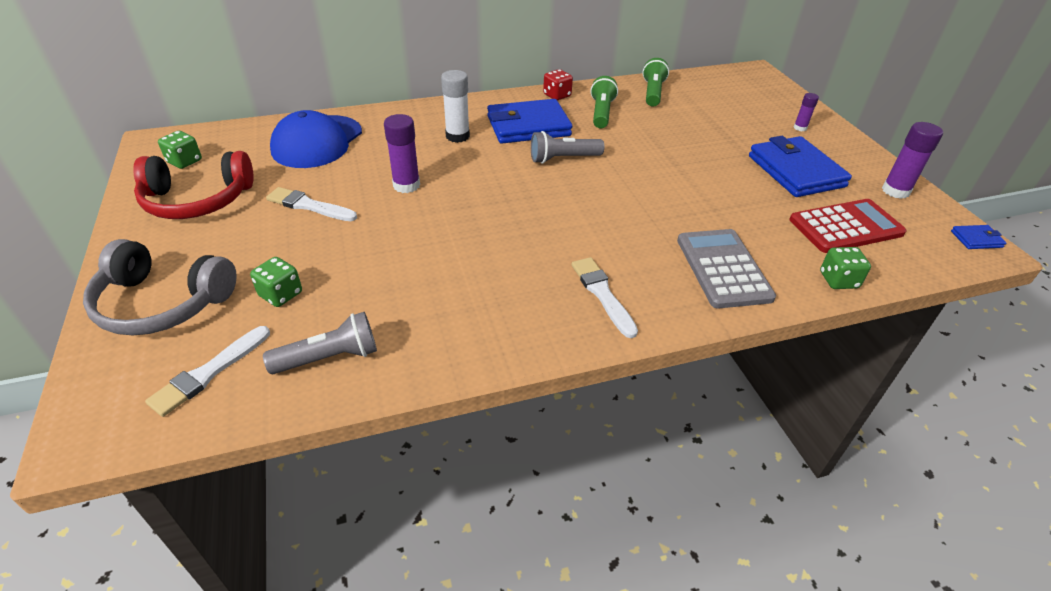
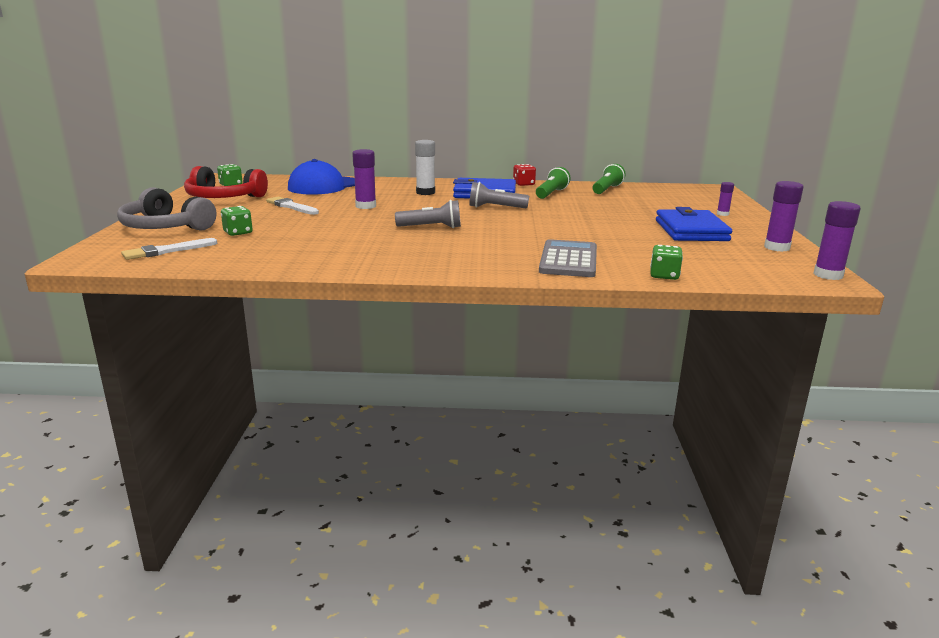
camera: 20 degrees right, 20 degrees down
(330, 357) = (243, 255): grey flashlight -> grey flashlight (431, 227)
(602, 294) = (458, 258): white brush -> none
(846, 227) = (704, 256): red calculator -> none
(976, 239) = (828, 275): blue wallet -> purple glue stick

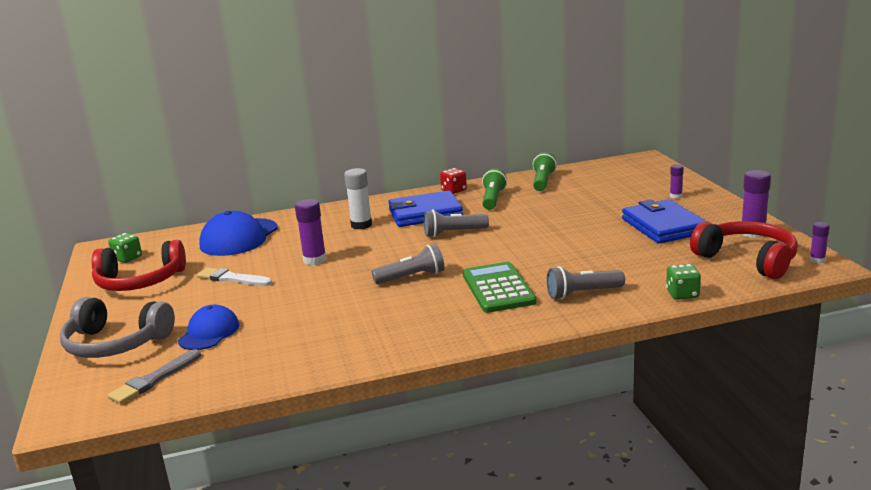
camera: 15 degrees left, 0 degrees up
(167, 251) = (154, 379): white brush -> grey brush
(238, 233) = (209, 333): green dice -> blue cap
(497, 245) = (498, 288): none -> green calculator
(569, 260) = (582, 293): grey calculator -> grey flashlight
(753, 264) = (747, 260): none -> red headphones
(828, 275) = (817, 260): purple glue stick -> purple glue stick, size x0.57

